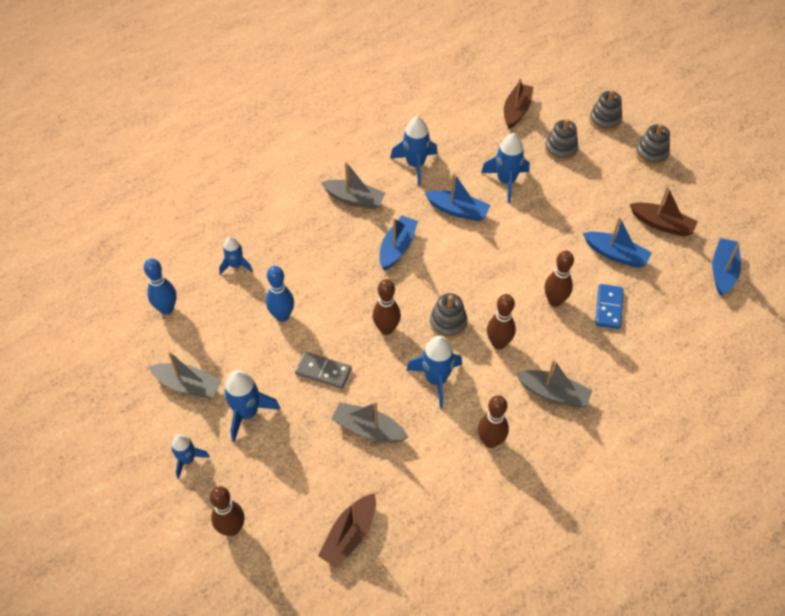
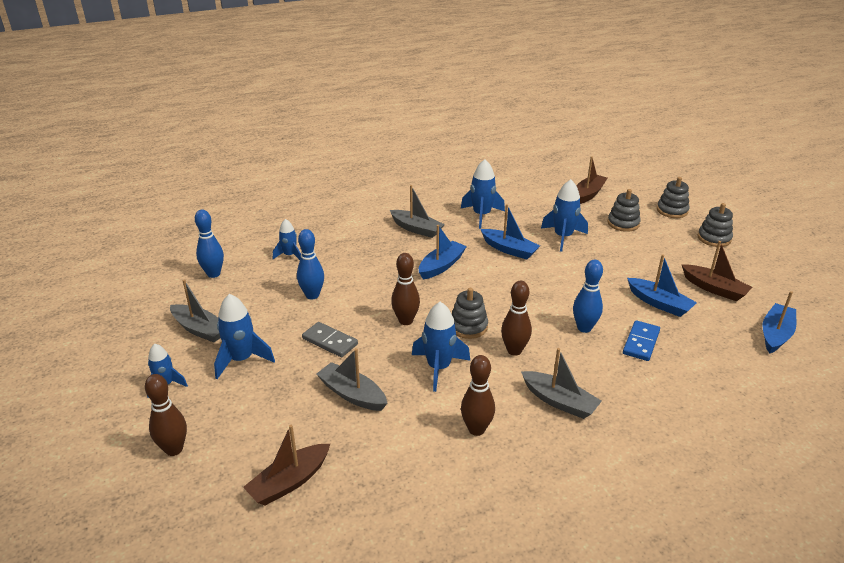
camera: 15 degrees right, 20 degrees down
(554, 301) = (584, 328): brown bowling pin -> blue bowling pin

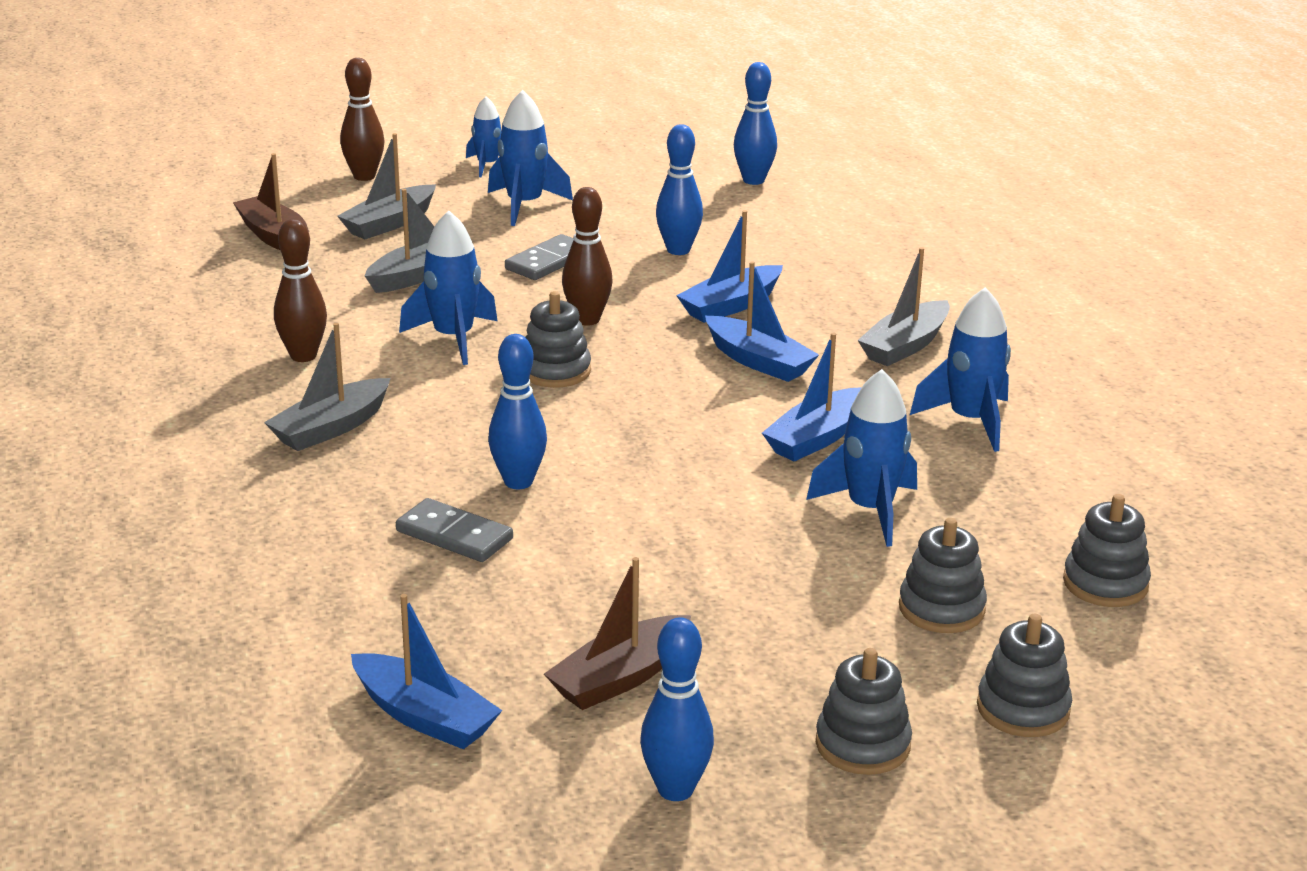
camera: 95 degrees right, 5 degrees down
(200, 329) = (605, 178): grey boat -> grey boat (390, 223)
(290, 255) = (807, 233): blue rocket -> none
(514, 350) = (475, 405): brown bowling pin -> none
(588, 194) = (1105, 583): brown boat -> grey stacking toy
(641, 342) = (454, 535): blue domino -> grey domino
(659, 303) = (579, 586): blue boat -> blue boat (731, 305)
(768, 273) = (675, 789): none -> blue bowling pin

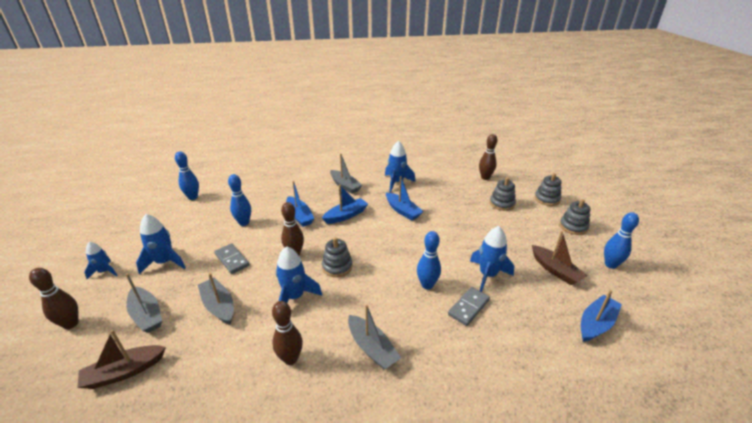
camera: 80 degrees left, 5 degrees up
(870, 510) = (448, 207): blue rocket -> blue rocket (487, 275)
(1105, 583) = (485, 177): grey stacking toy -> brown bowling pin

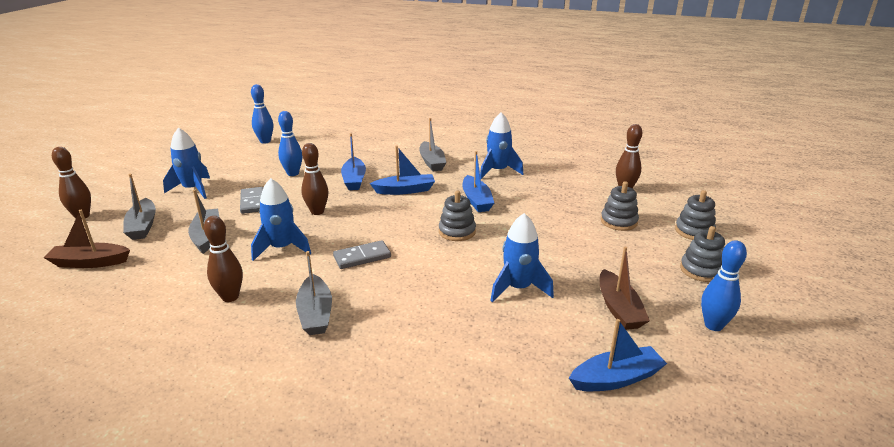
camera: 25 degrees right, 5 degrees down
(104, 271) = (139, 184): blue rocket -> none
(337, 267) = (349, 234): grey stacking toy -> grey stacking toy (457, 231)
(427, 285) = (433, 277): blue bowling pin -> none
(468, 307) = (460, 311): grey domino -> grey domino (362, 257)

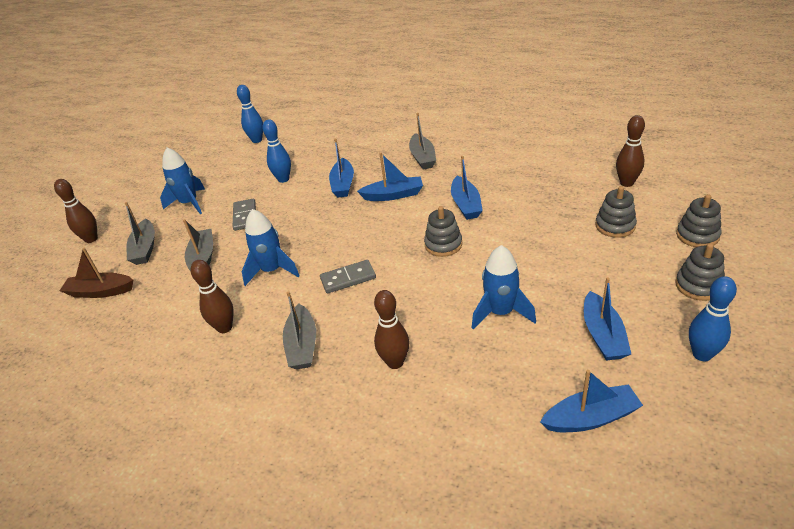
camera: 10 degrees right, 10 degrees up
(317, 212) = (306, 225): brown bowling pin -> brown bowling pin (395, 362)
(498, 171) = (491, 166): blue rocket -> none
(619, 308) = (603, 335): brown boat -> blue boat

